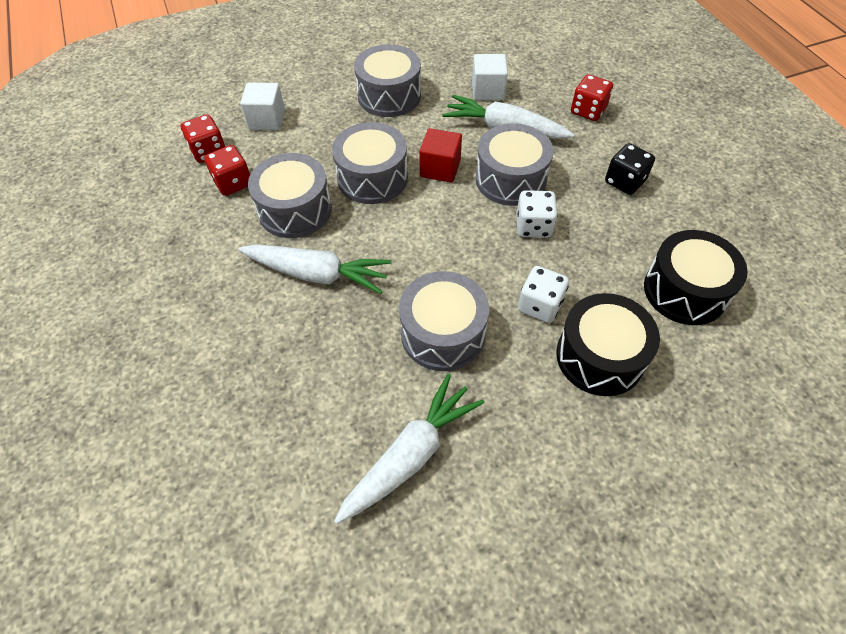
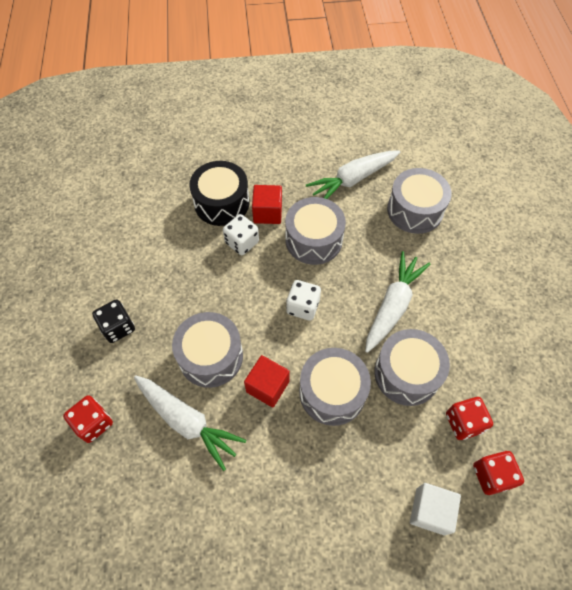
camera: 165 degrees left, 5 degrees up
(318, 274) = (393, 305): white carrot -> white carrot turned 90 degrees clockwise
(389, 96) = (288, 512): grey drum -> grey drum (415, 210)
(488, 90) = (177, 488): white cube -> none
(525, 358) = (267, 213): none -> red cube
(533, 226) = (215, 304): white dice -> white dice (303, 307)
(685, 291) = (140, 228): black drum -> none

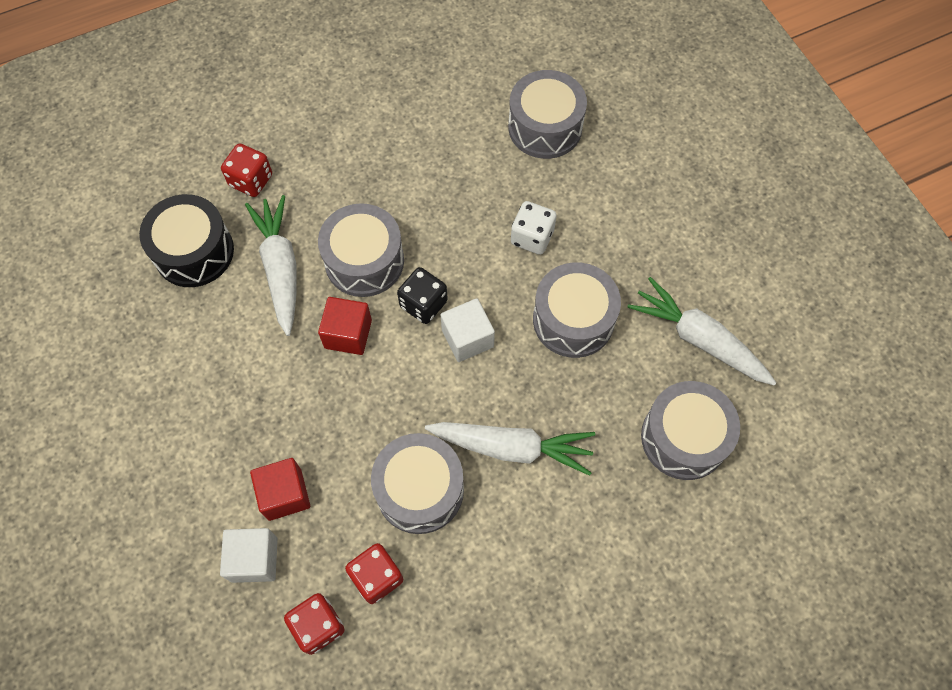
camera: 70 degrees right, 5 degrees up
(118, 327) = (366, 155): black dice -> black dice (423, 304)
(187, 422) = (280, 267): white carrot -> white carrot turned 150 degrees clockwise
(221, 203) = (582, 192): black drum -> black drum (194, 252)
(267, 213) = (591, 250): red cube -> red cube (285, 494)
(303, 307) = (467, 338): white dice -> white cube
(332, 392) = (364, 408): grey drum -> grey drum (545, 127)

